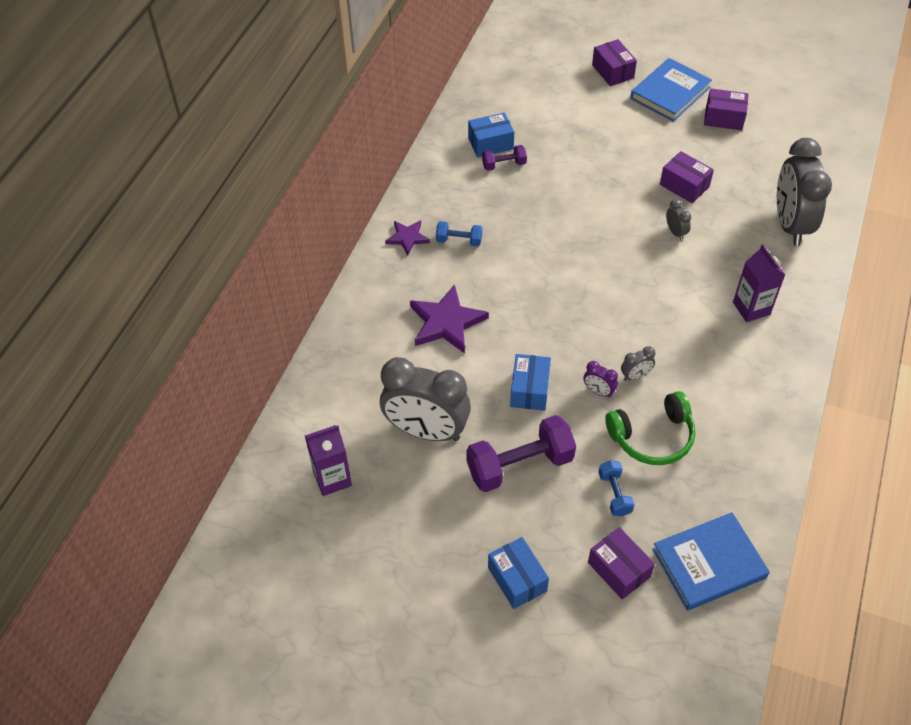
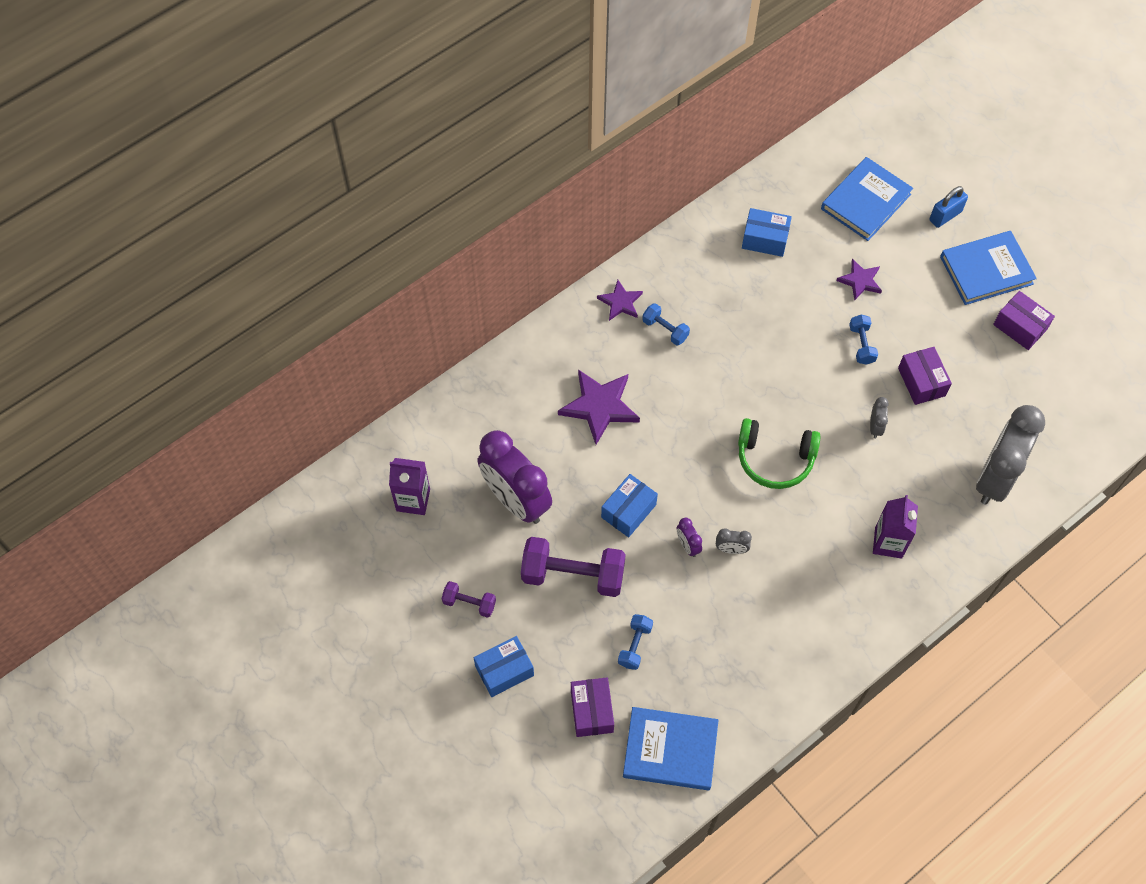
camera: 30 degrees right, 10 degrees up
(426, 431) = (516, 500): grey clock -> purple clock
(504, 165) = (761, 269): purple dumbbell -> purple dumbbell (469, 603)
(517, 579) = (504, 671): blue box -> blue box turned 60 degrees clockwise
(547, 87) = (865, 201): none -> blue book
(585, 139) = (860, 281): none -> purple star
(612, 71) = (945, 216): purple box -> blue padlock
(620, 181) = (861, 345): none -> blue dumbbell
(652, 437) = (704, 613): green headphones -> green headphones (775, 459)

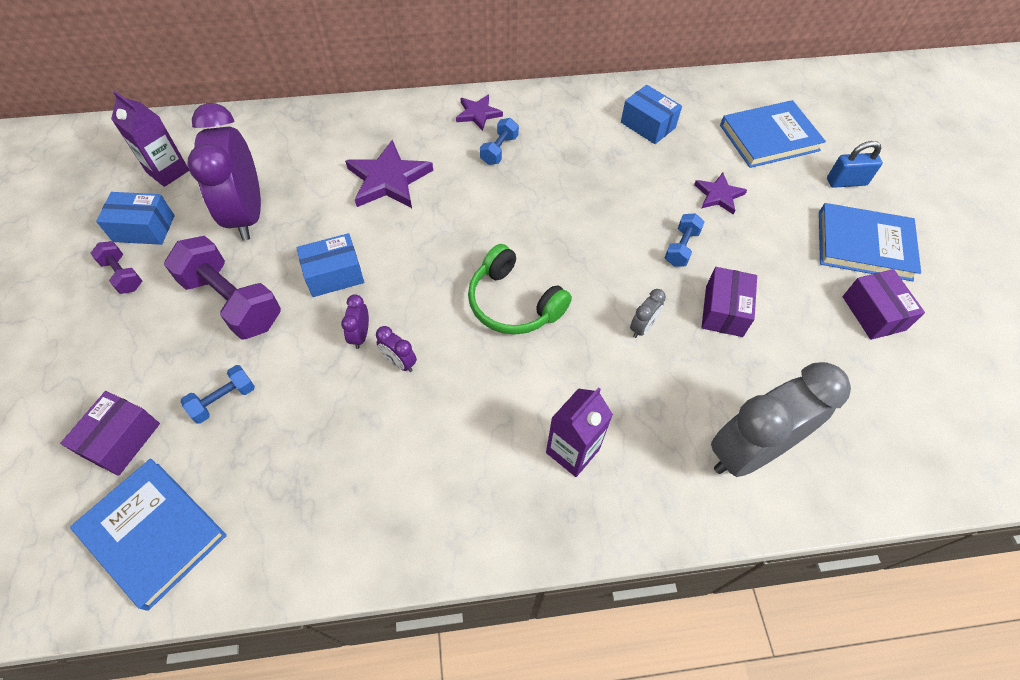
camera: 30 degrees right, 5 degrees down
(504, 671) = (88, 351): blue box -> blue box (144, 228)
(665, 329) = (499, 150): blue dumbbell -> blue dumbbell turned 45 degrees clockwise
(731, 549) = (399, 362): grey clock -> purple clock

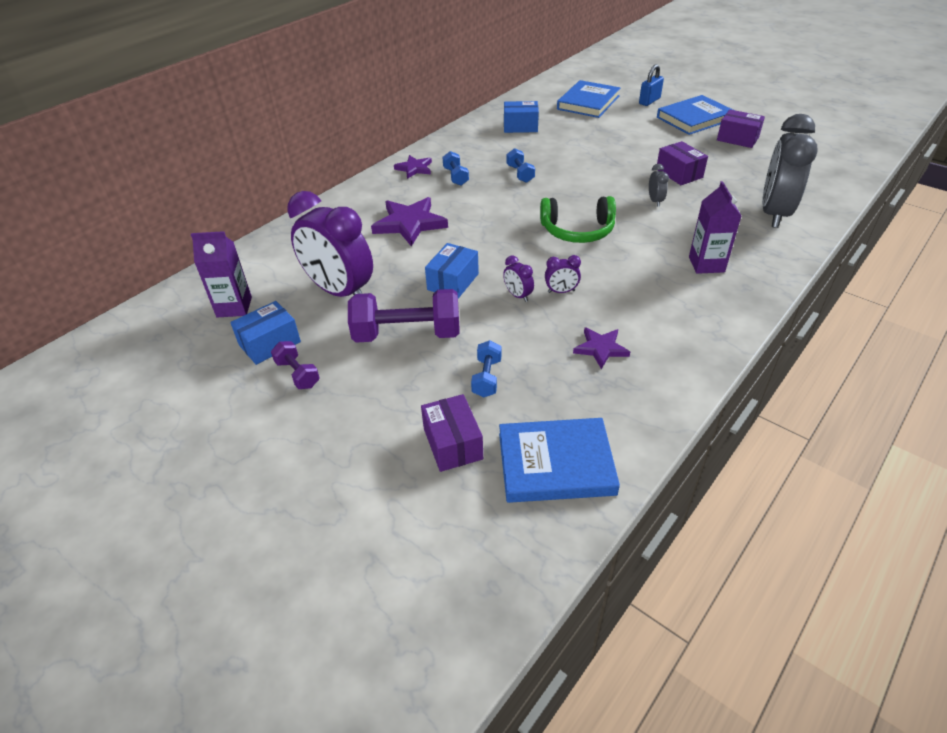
camera: 40 degrees left, 15 degrees down
(123, 275) = (297, 374): purple dumbbell -> purple dumbbell turned 45 degrees clockwise
(681, 248) = (620, 162): blue dumbbell -> blue dumbbell (520, 174)
(718, 195) = (602, 135): purple star -> purple star (600, 348)

